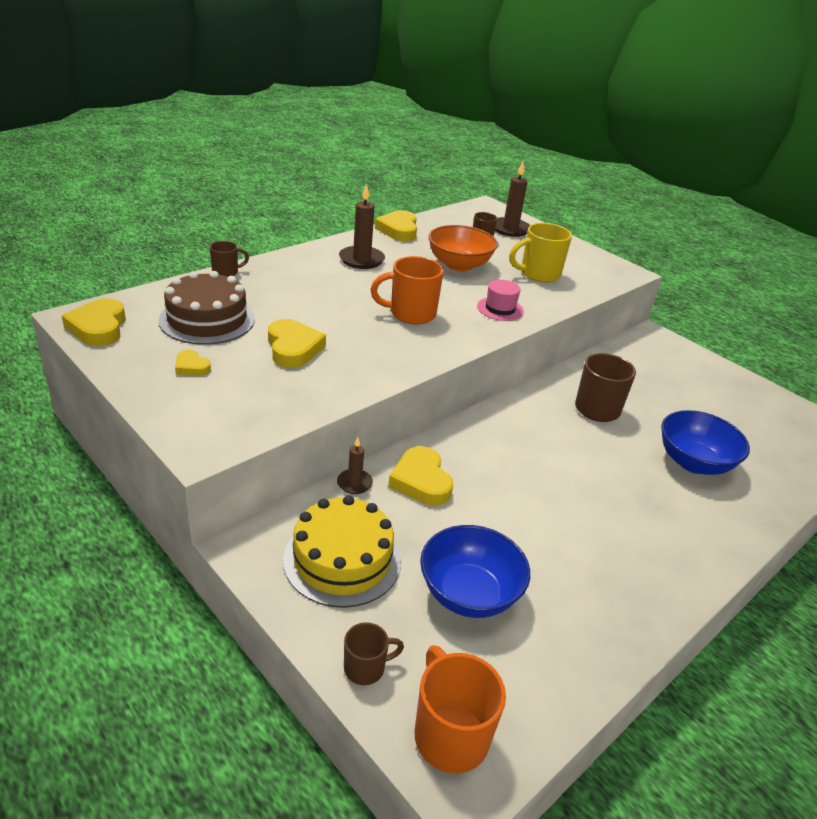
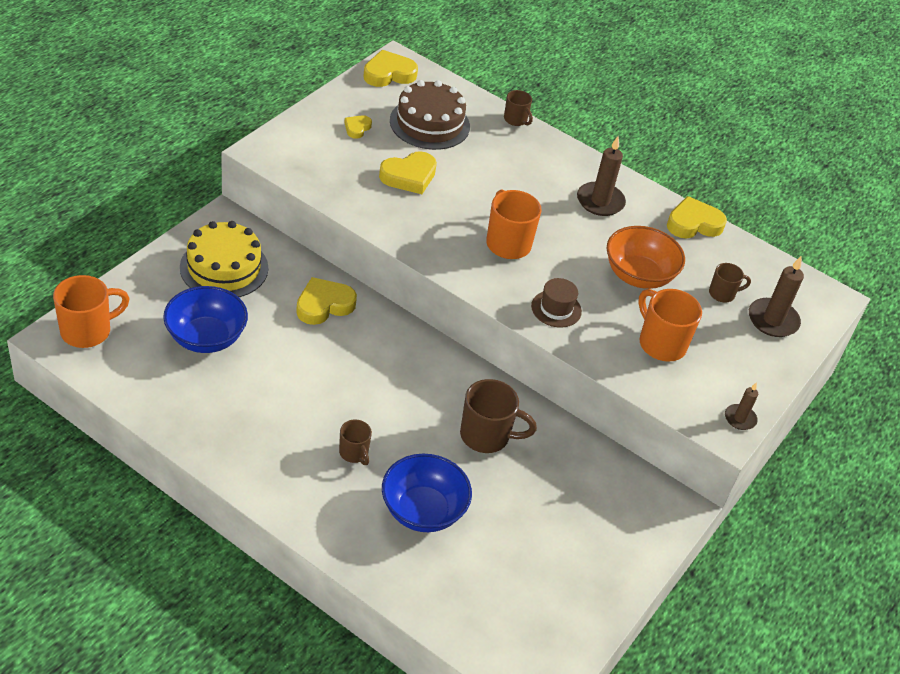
camera: 75 degrees right, 10 degrees up
(354, 483) = (308, 266): brown candle -> brown candle (740, 418)
(366, 668) = (132, 288): brown mug -> brown mug (354, 453)
(500, 309) = (556, 309): pink hat -> brown hat
(538, 274) = (661, 343): yellow mug -> orange mug

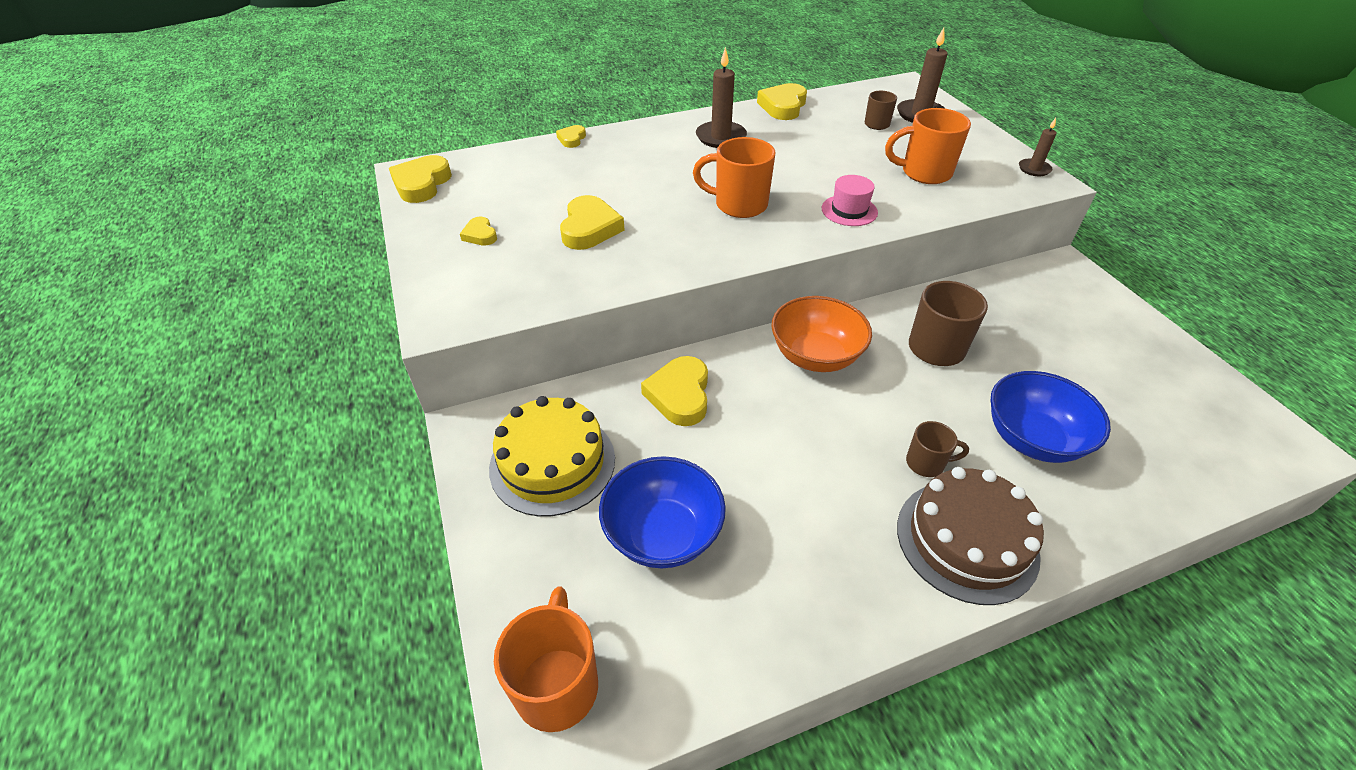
camera: 50 degrees left, 0 degrees up
(429, 123) = (524, 187): brown cake -> brown cake (966, 540)
(516, 120) = (572, 139): brown mug -> yellow heart
(556, 309) = (849, 210): brown hat -> pink hat
(638, 275) = (830, 153): orange bowl -> orange bowl (815, 356)

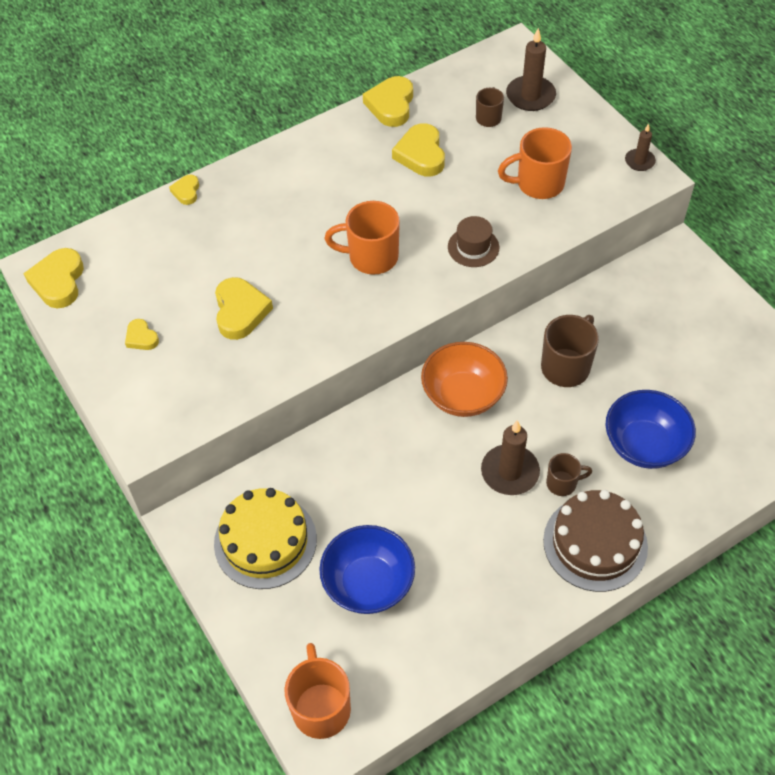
camera: 10 degrees left, 10 degrees up
(679, 395) = (354, 457): yellow heart -> yellow heart (421, 154)
(720, 137) = (336, 164): brown candle -> brown candle (510, 472)
(849, 210) = (473, 247): pink hat -> brown hat

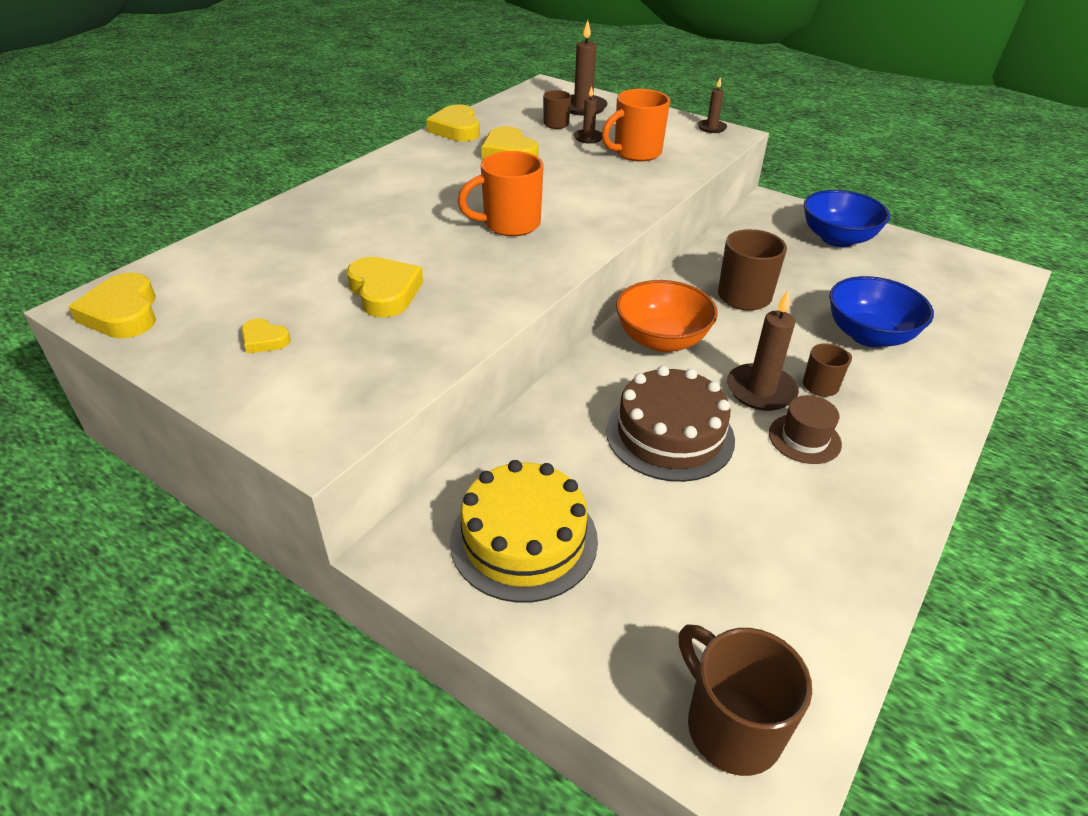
camera: 25 degrees left, 15 degrees down
(186, 191) = (265, 214): yellow heart -> none
(321, 707) = (730, 726): orange mug -> brown mug
(368, 583) = (687, 545): blue bowl -> blue bowl (837, 239)
(473, 247) = (609, 200): brown hat -> brown hat (804, 439)
(507, 149) = (588, 138): none -> brown candle
(595, 543) = (900, 428): brown cake -> brown cake (670, 434)

